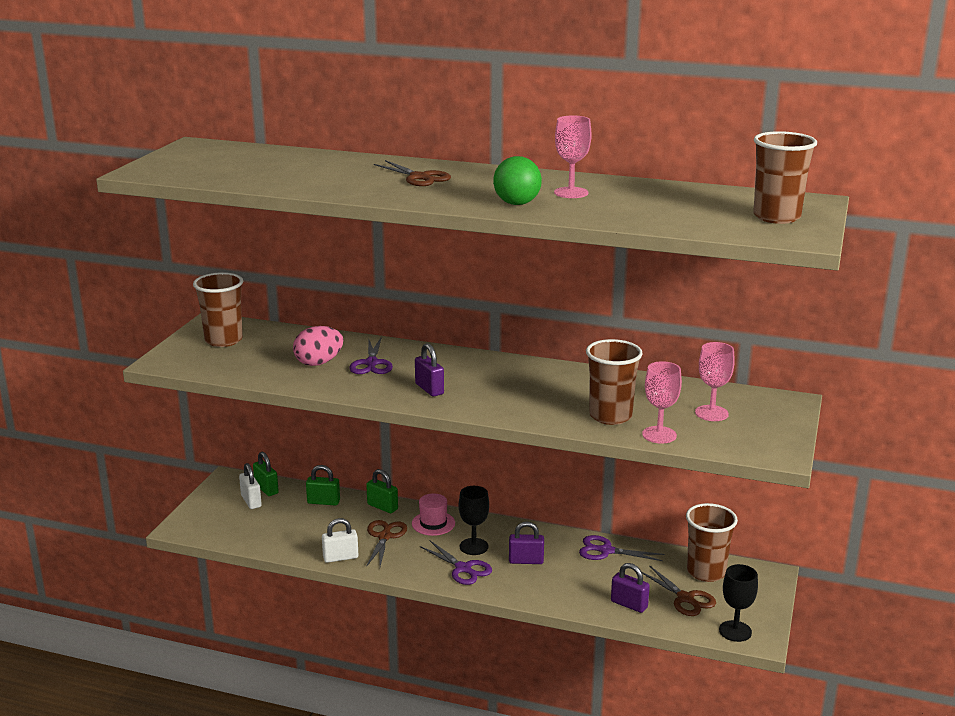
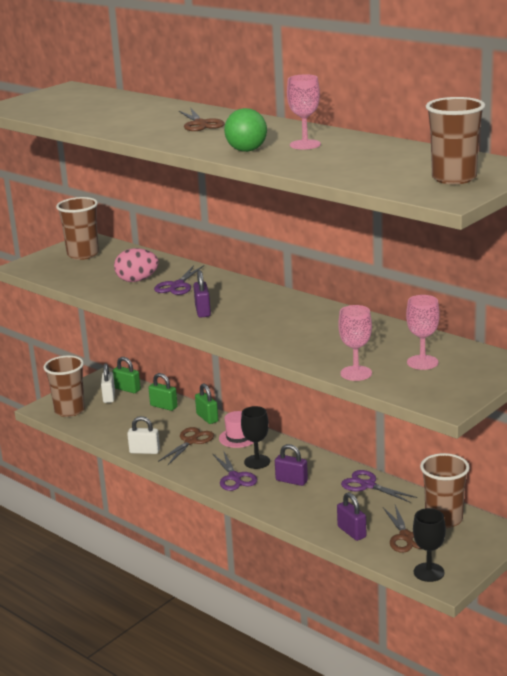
camera: 25 degrees right, 0 degrees up
(266, 489) = (127, 389): green padlock -> green padlock turned 45 degrees counterclockwise
(610, 416) = (330, 352): brown cup -> brown cup (69, 410)

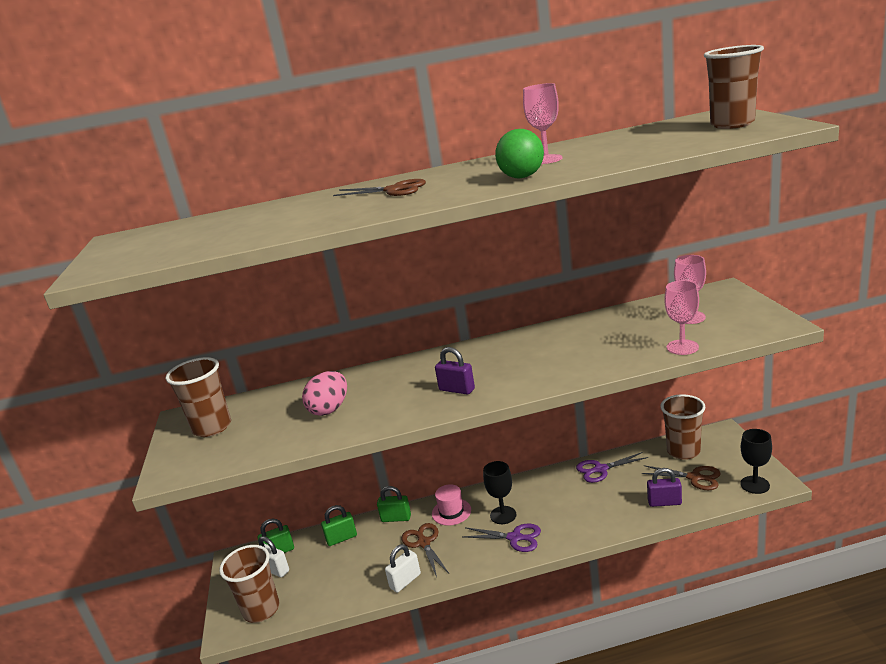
camera: 50 degrees left, 0 degrees up
(177, 285) = (378, 390): purple scissors -> none
(291, 481) = (554, 506): purple padlock -> none

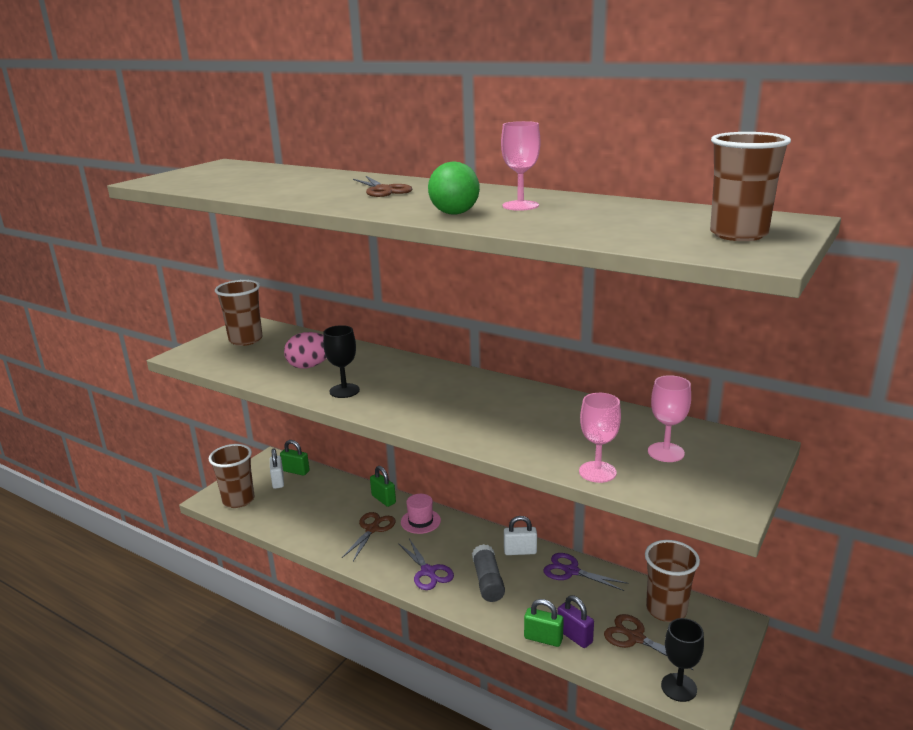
camera: 40 degrees right, 0 degrees up
(341, 538) = (336, 488): green padlock -> green padlock (543, 638)
(405, 581) = (325, 545): white padlock -> white padlock (520, 551)
(457, 389) = (391, 399): purple padlock -> none
(503, 515) = (447, 550): black goblet -> black goblet (344, 391)
(563, 513) = (488, 581): none -> grey glue stick
(694, 477) = (635, 638): brown scissors -> brown scissors turned 150 degrees clockwise

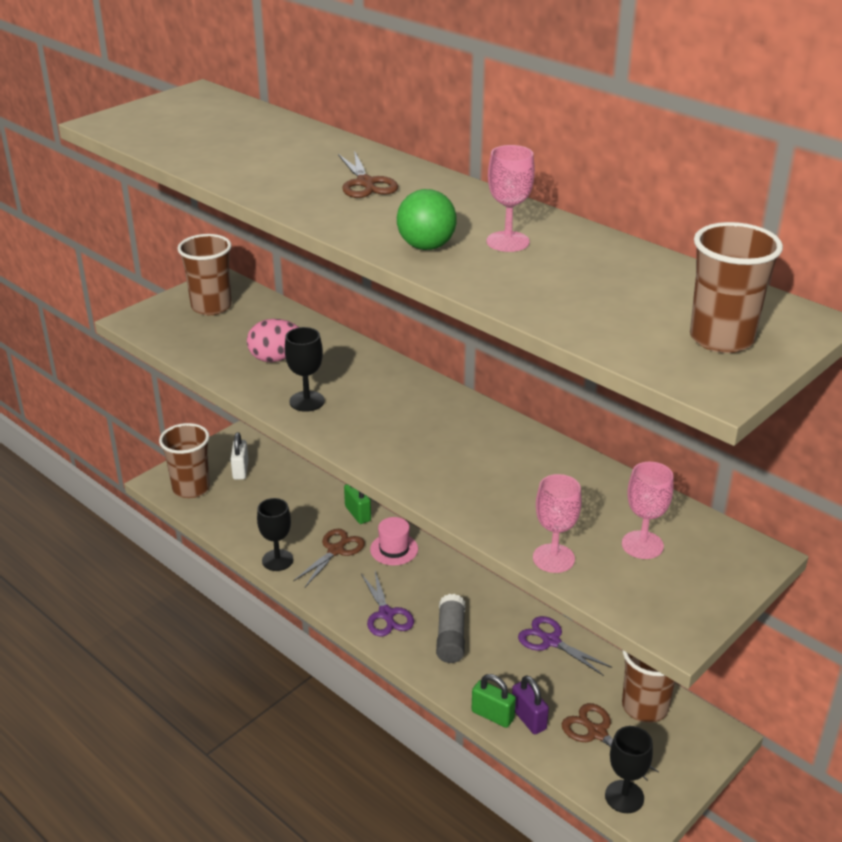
camera: 10 degrees right, 10 degrees up
(296, 471) = (263, 460): green padlock -> none
(324, 544) = (277, 560): none -> black goblet
(520, 551) = (499, 606): white padlock -> none

